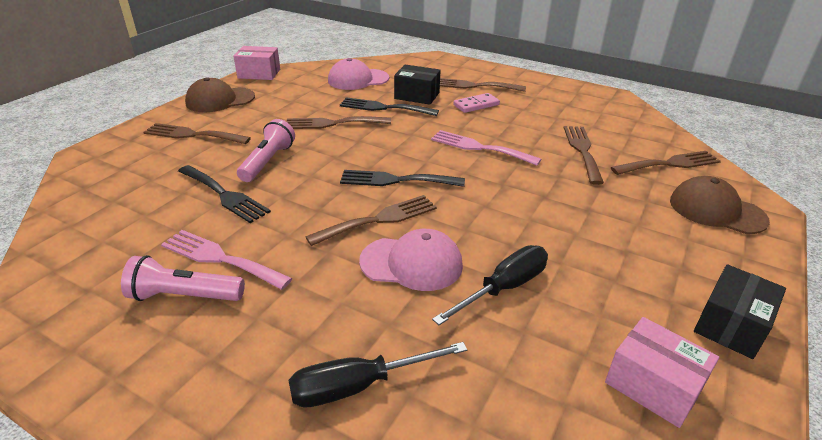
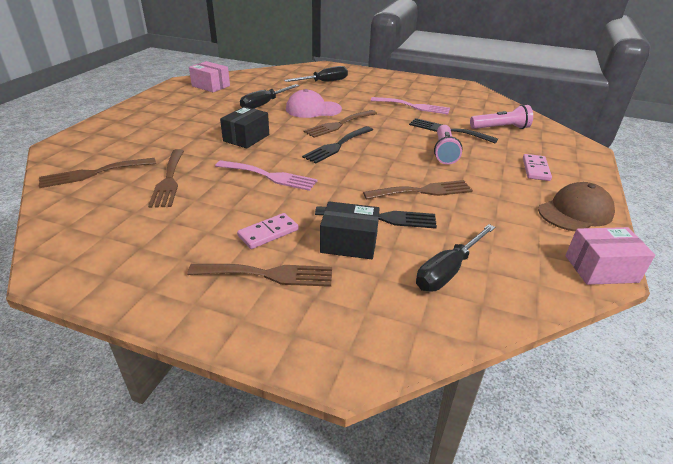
camera: 170 degrees right, 0 degrees up
(184, 296) = (414, 96): pink flashlight -> pink flashlight (500, 128)
(192, 135) = (536, 169): brown fork -> pink domino
(358, 79) = (448, 270): pink cap -> black screwdriver
(395, 180) = (337, 146): black fork -> black fork turned 135 degrees clockwise
(716, 210) = (100, 141): brown cap -> none
(731, 325) = (159, 99): black box -> black box (246, 138)

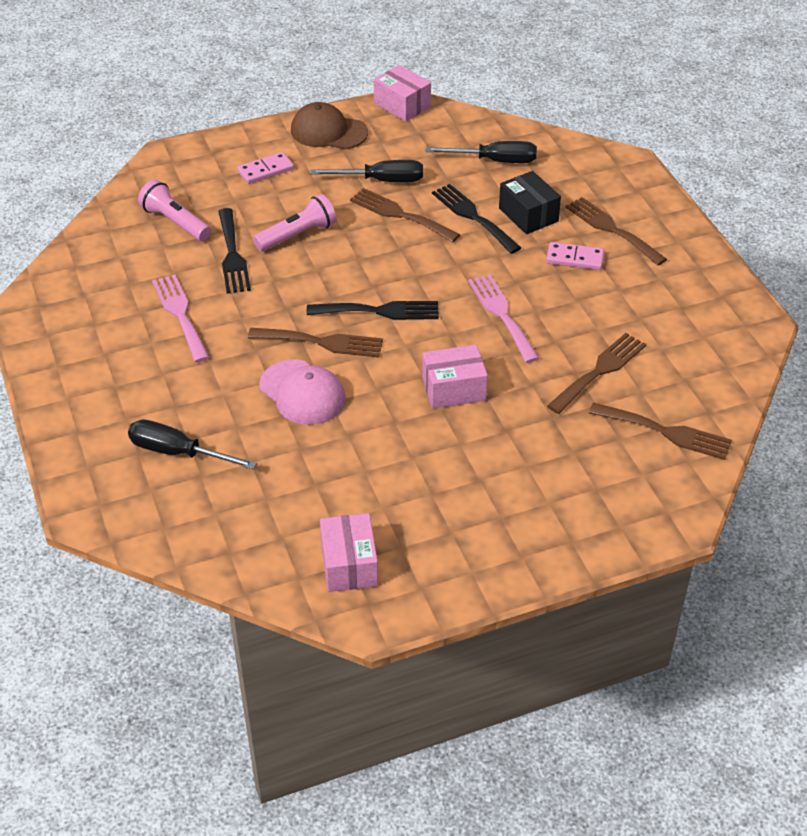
camera: 130 degrees left, 10 degrees up
(246, 138) = (454, 389): black box -> pink box
(264, 104) = (342, 449): black screwdriver -> black screwdriver (381, 180)

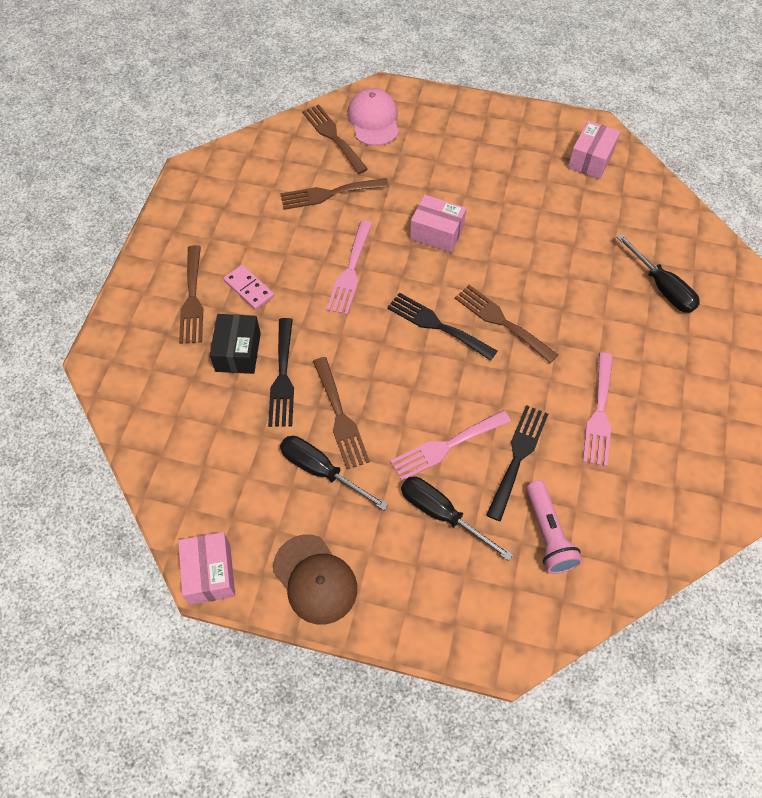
camera: 145 degrees left, 15 degrees up
(265, 170) = (418, 557): pink domino -> none
(297, 235) = (446, 446): pink flashlight -> pink fork
(302, 393) = (544, 286): pink cap -> pink cap (373, 120)
(494, 161) = (202, 432): black screwdriver -> black screwdriver (442, 514)

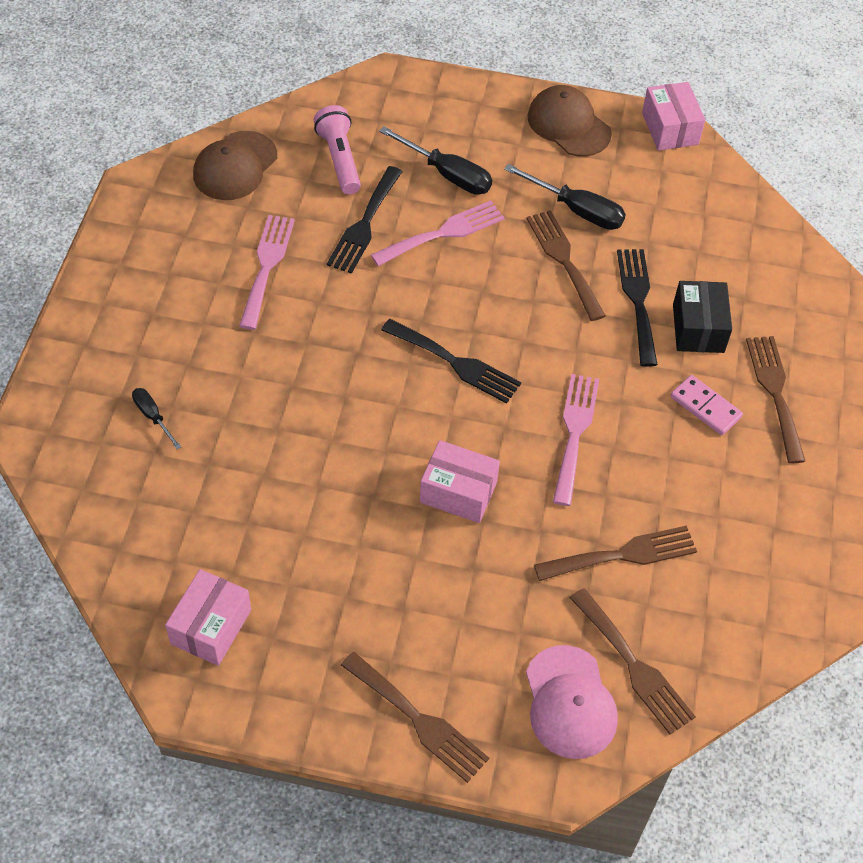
camera: 175 degrees right, 5 degrees down
(501, 321) = (373, 369): brown fork -> brown fork (419, 720)
(649, 526) = (235, 166): none -> brown cap
(661, 287) = (153, 417): black screwdriver -> black screwdriver, size x0.56

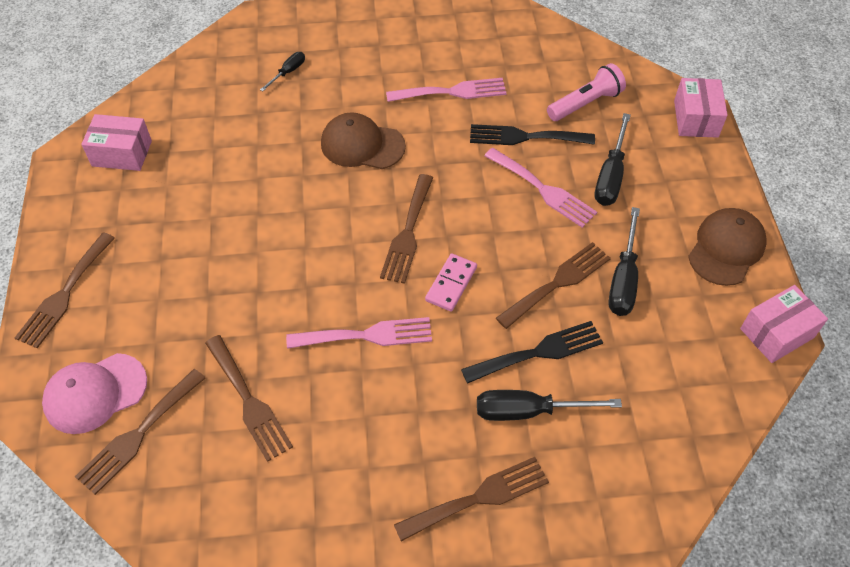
camera: 75 degrees right, 0 degrees up
(235, 166) = (541, 46): brown cap -> brown cap (362, 145)
(456, 363) = (408, 233): black fork -> brown fork
(458, 492) = (278, 267): pink box -> pink box (696, 119)
(698, 328) = (529, 411): black box -> black screwdriver
(705, 407) = (436, 437): pink domino -> pink domino (451, 284)

